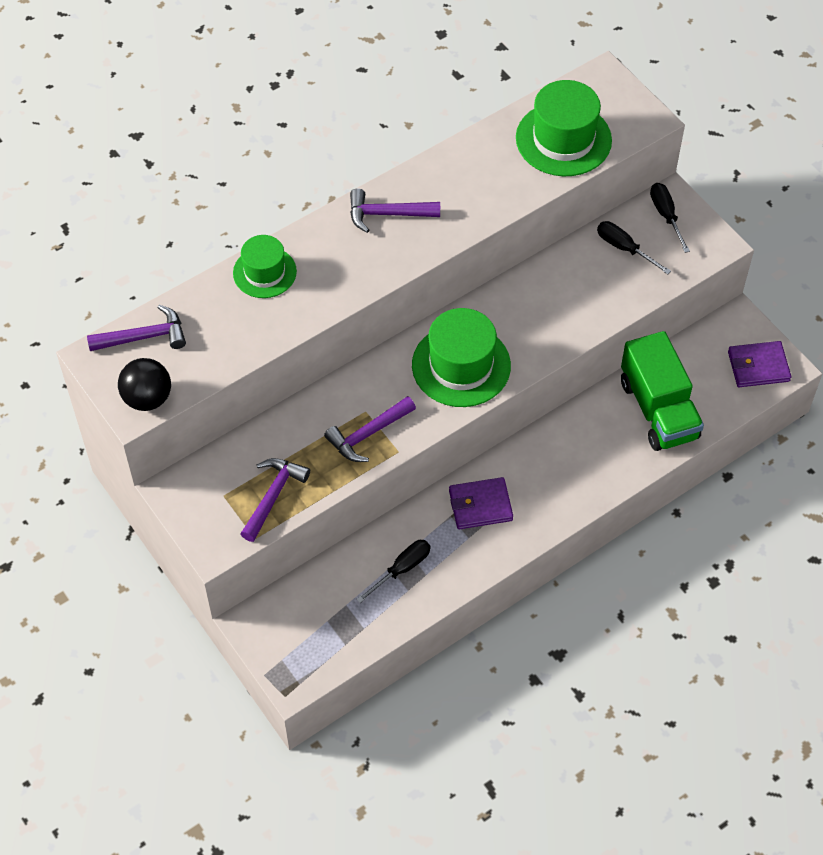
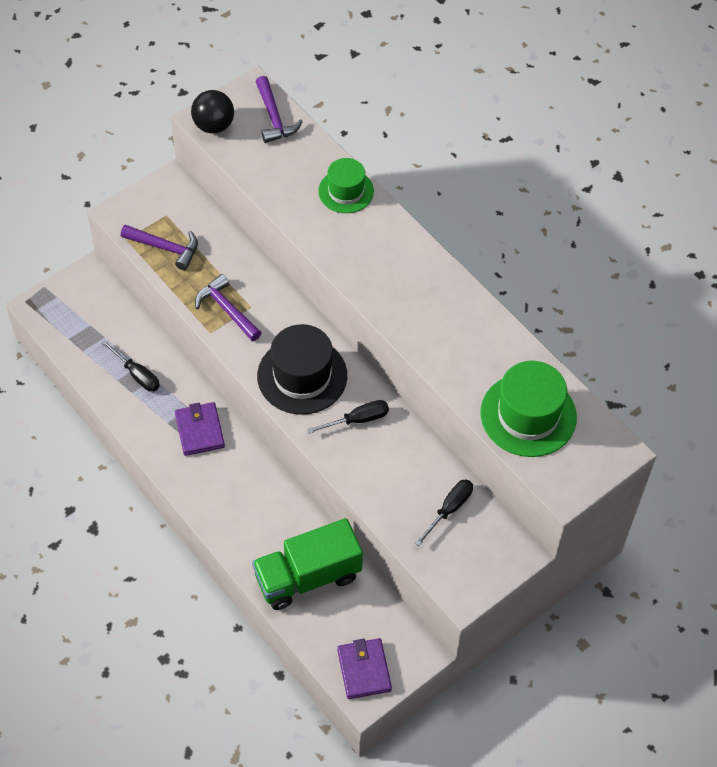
camera: 85 degrees right, 0 degrees up
(387, 214) = (419, 275): purple hammer -> none
(461, 365) = (302, 376): green hat -> black hat
(666, 215) = (495, 547): black screwdriver -> black screwdriver (357, 420)

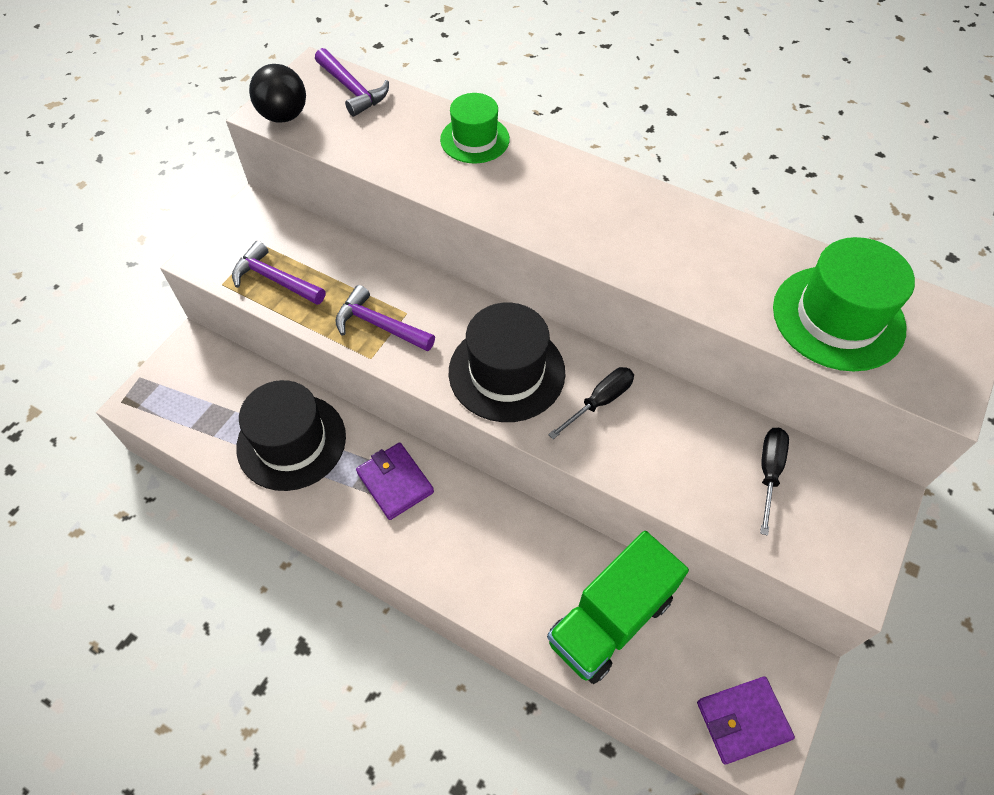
camera: 20 degrees left, 0 degrees up
(137, 374) = (291, 442): black screwdriver -> black hat
(165, 248) = (275, 279): purple hammer -> purple hammer turned 150 degrees counterclockwise
(364, 670) = (742, 720): purple wallet -> purple wallet turned 75 degrees counterclockwise

